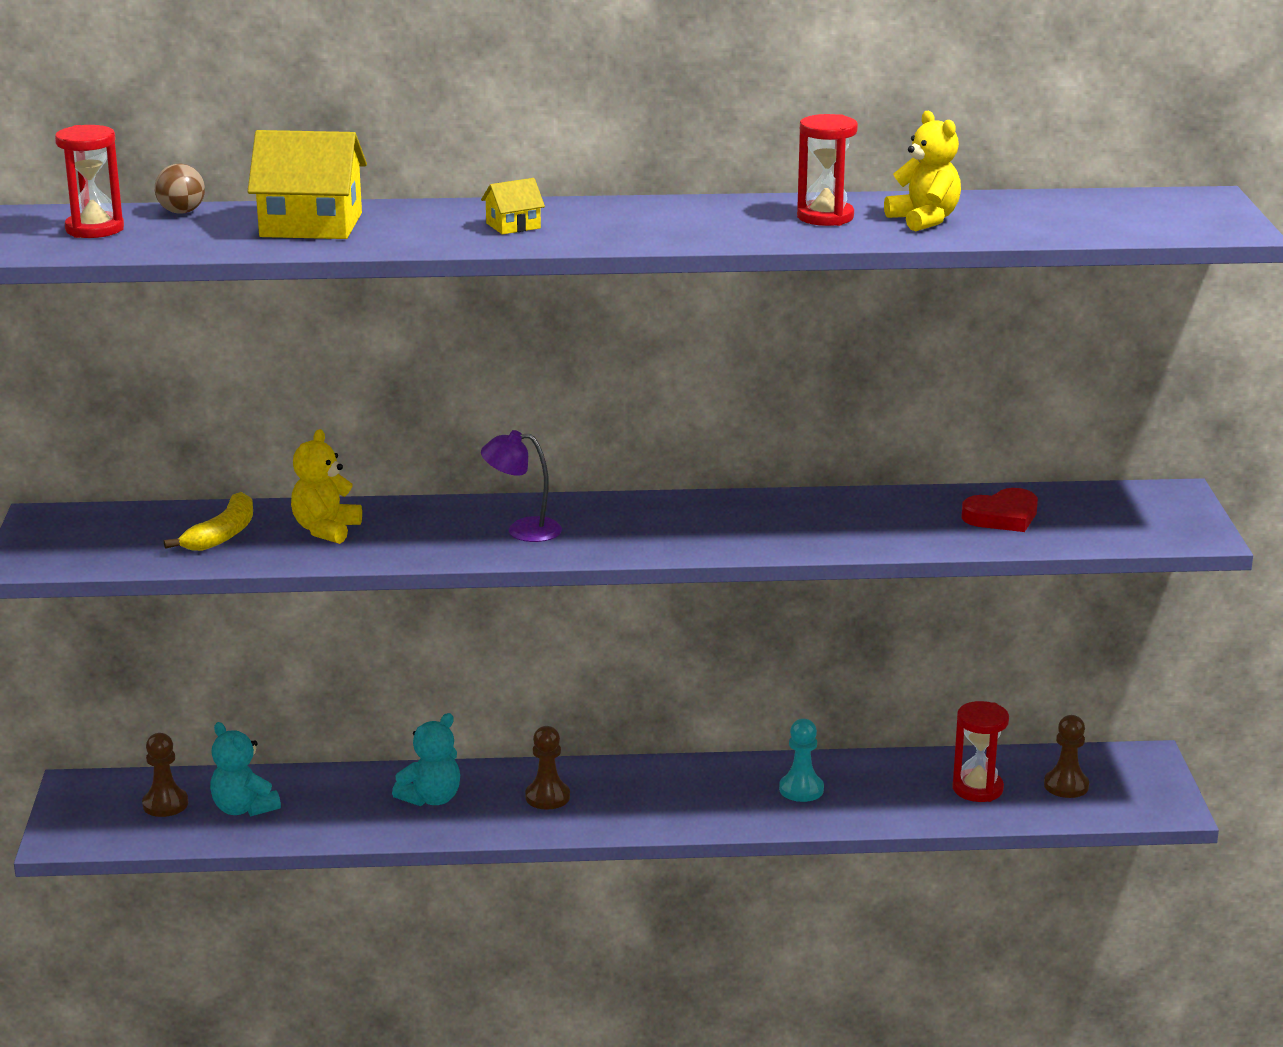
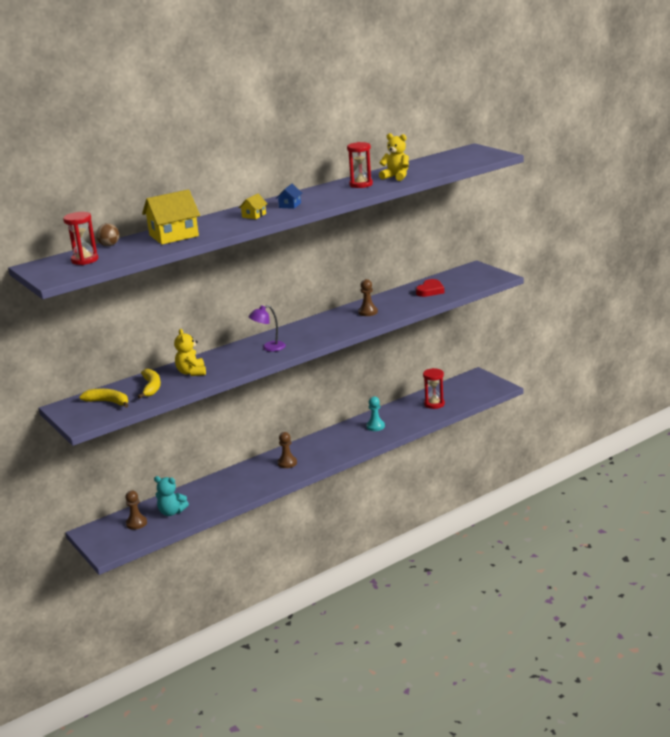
camera: 30 degrees left, 0 degrees up
(120, 536) = (108, 402): none -> yellow banana
(431, 799) = (243, 480): turquoise teddy bear -> none
(613, 223) = (290, 205): none -> blue house
(1066, 786) = (461, 392): brown pawn -> brown pawn (368, 312)

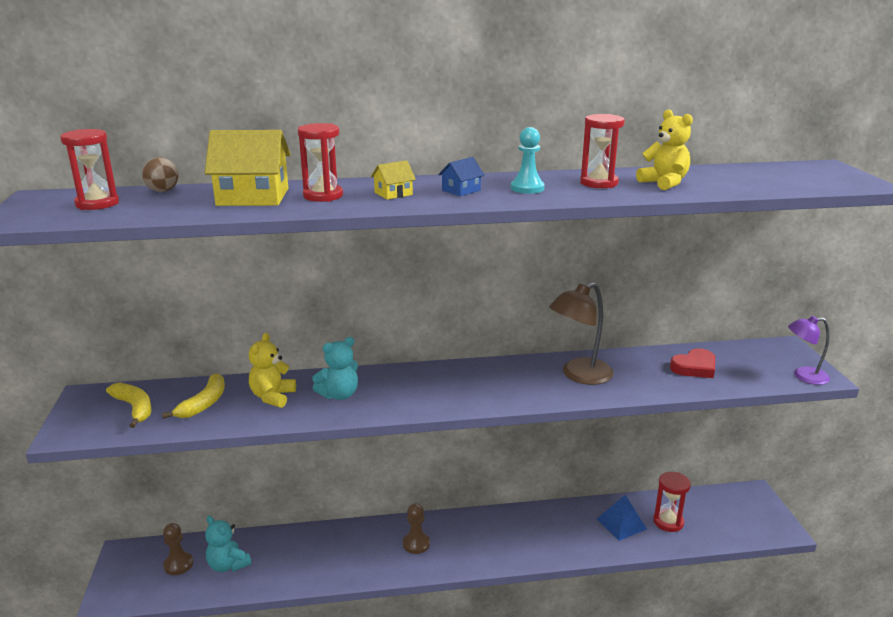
camera: 25 degrees right, 0 degrees up
(215, 226) = (323, 196): none -> red hourglass
(233, 360) = (339, 395): none -> turquoise teddy bear
(269, 348) = (401, 391): purple lamp -> purple lamp (803, 376)
(368, 312) = (579, 375): brown pawn -> brown lamp
(375, 426) = (566, 528): turquoise pawn -> turquoise pawn (527, 188)
(407, 414) = (621, 524): none -> blue pyramid

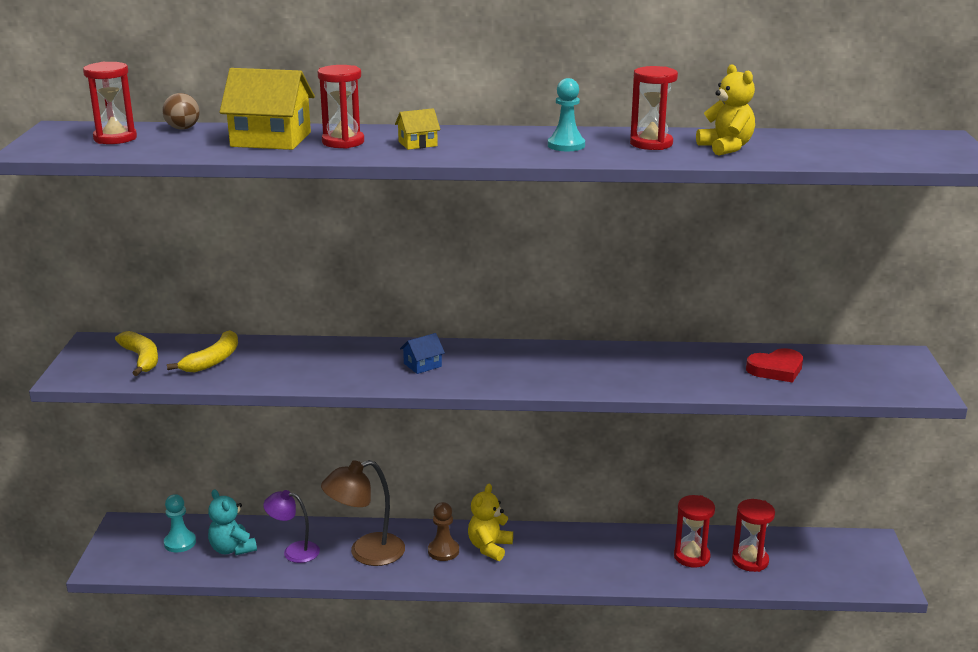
camera: 10 degrees right, 0 degrees up
(178, 564) = (180, 543): brown pawn -> turquoise pawn
(272, 397) = (286, 360): yellow teddy bear -> yellow teddy bear (489, 547)
(339, 395) = (357, 364): turquoise teddy bear -> none
(461, 190) = (492, 144): blue house -> blue house (422, 365)
(579, 375) = (634, 367): brown lamp -> brown lamp (366, 553)
(621, 524) = (691, 557): blue pyramid -> red hourglass
(803, 376) = (905, 389): purple lamp -> purple lamp (294, 551)

